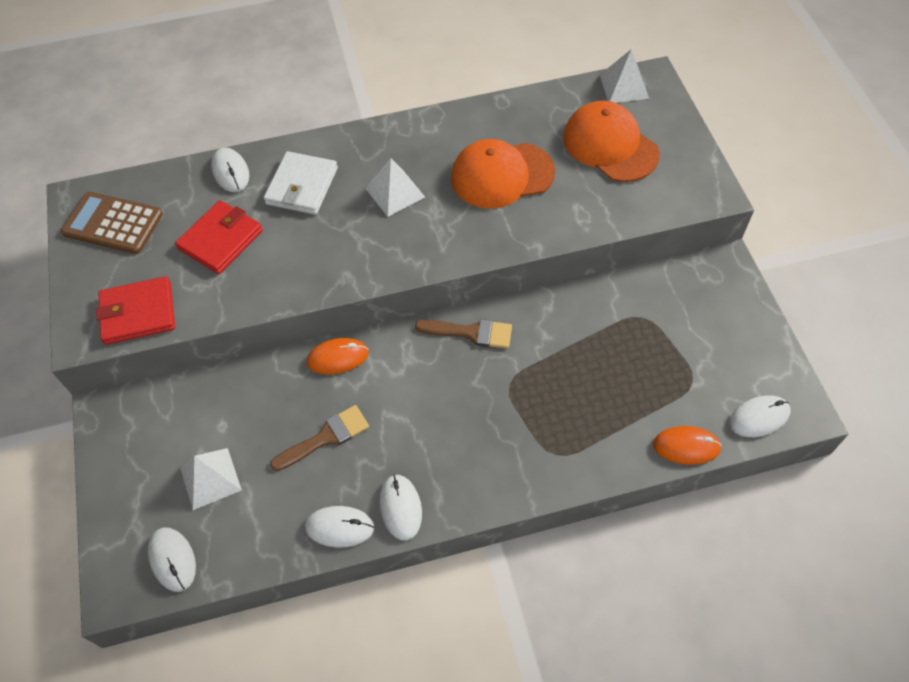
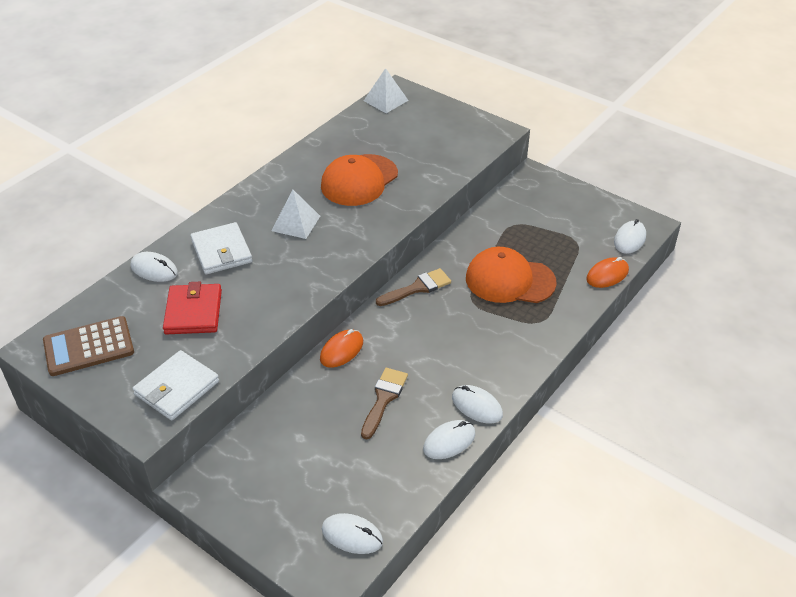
camera: 40 degrees left, 15 degrees down
(138, 313) = (177, 388): red wallet -> white wallet
(210, 478) = (326, 472): white pyramid -> none
(610, 145) = (411, 134): orange cap -> orange cap (509, 280)

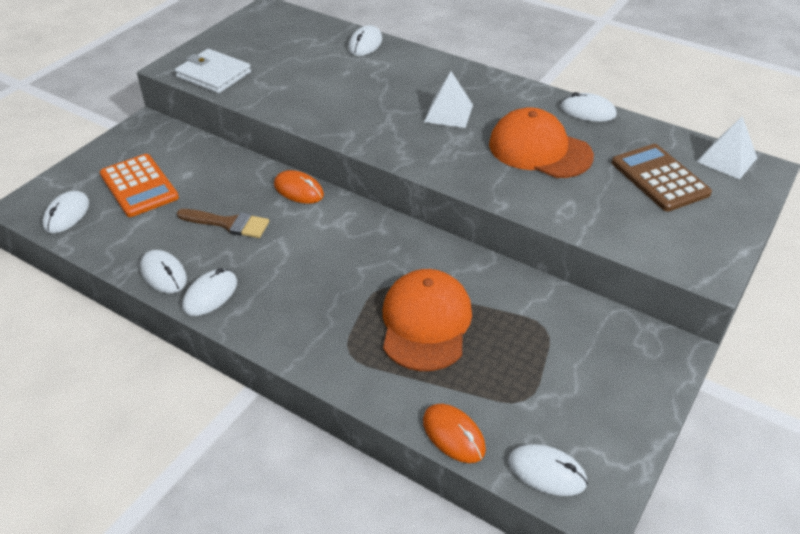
camera: 85 degrees right, 0 degrees up
(89, 347) = (266, 29): brown calculator -> brown calculator (659, 178)
(193, 312) = (308, 71): red wallet -> none
(221, 251) = (395, 75): white wallet -> none
(311, 150) = (587, 111): none -> white mouse
(313, 476) = (139, 186): none -> orange calculator
(417, 288) = (400, 240): brown brush -> none

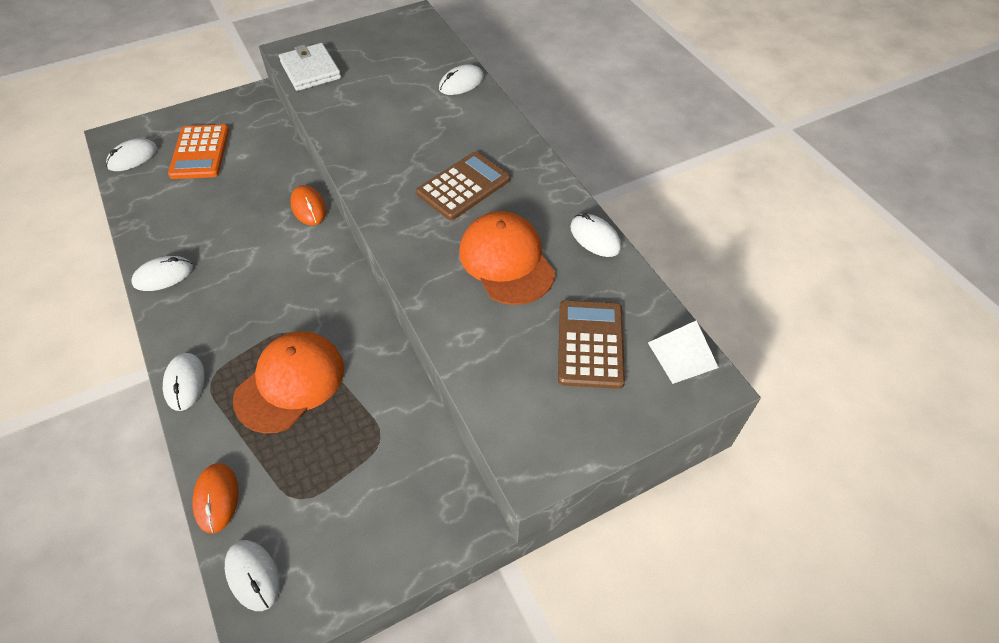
camera: 30 degrees right, 10 degrees up
(163, 274) = (149, 241): white mouse -> white mouse (185, 383)
(229, 224) = (231, 216): brown brush -> none
(448, 113) = (463, 186): white pyramid -> brown calculator

